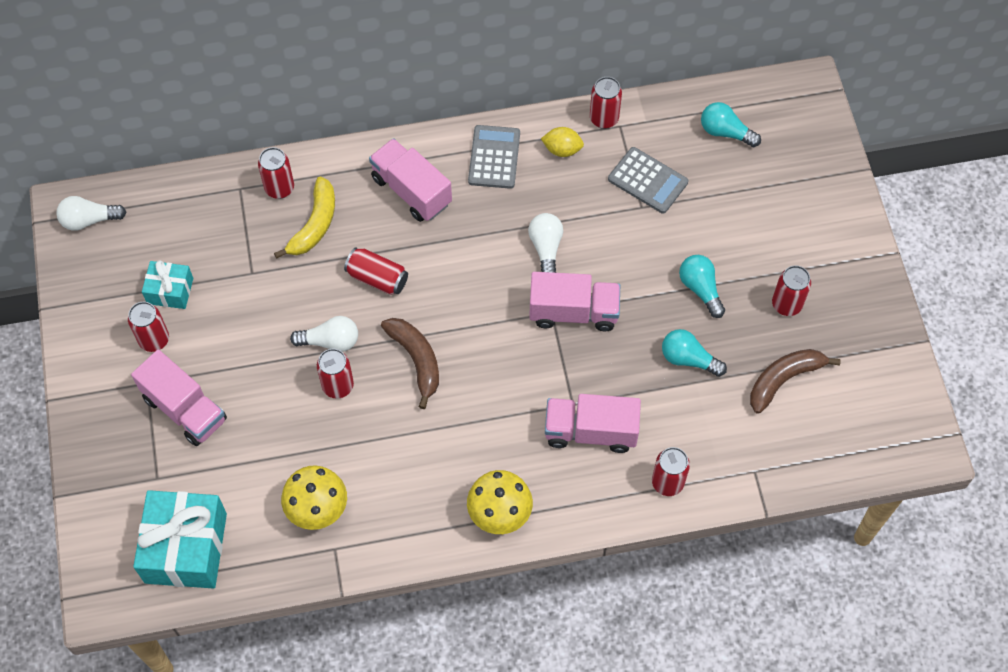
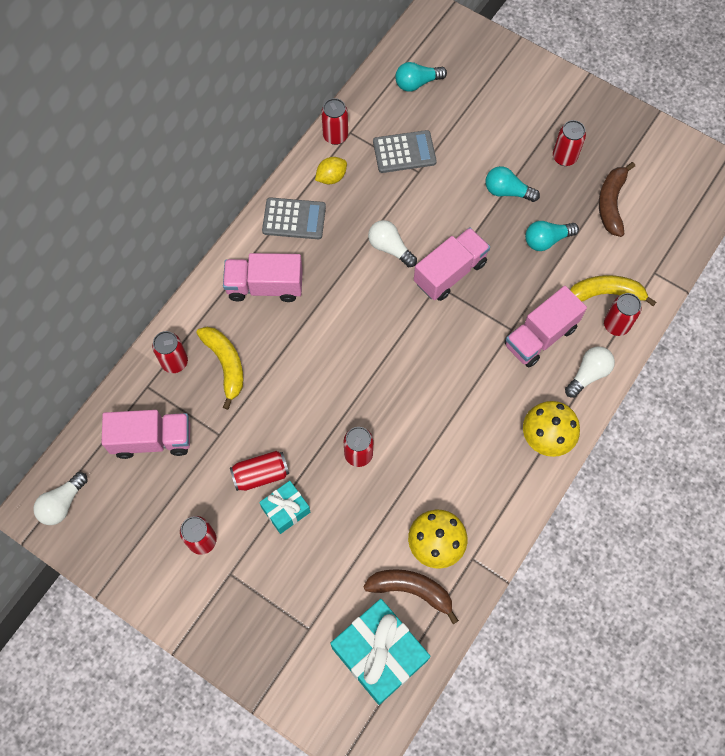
camera: 45 degrees left, 5 degrees up
(170, 291) = (176, 498): turquoise gift -> turquoise gift (286, 510)
(184, 409) = (275, 566): pink truck -> pink truck (152, 439)
(330, 341) = (321, 430): white light bulb -> white light bulb (588, 374)
(377, 278) = (306, 362): red can -> red can (261, 474)
(416, 360) = (389, 391): brown banana -> brown banana (411, 590)
(494, 157) = (294, 219): grey calculator -> grey calculator turned 135 degrees clockwise
(688, 449) = (605, 294): none -> yellow banana

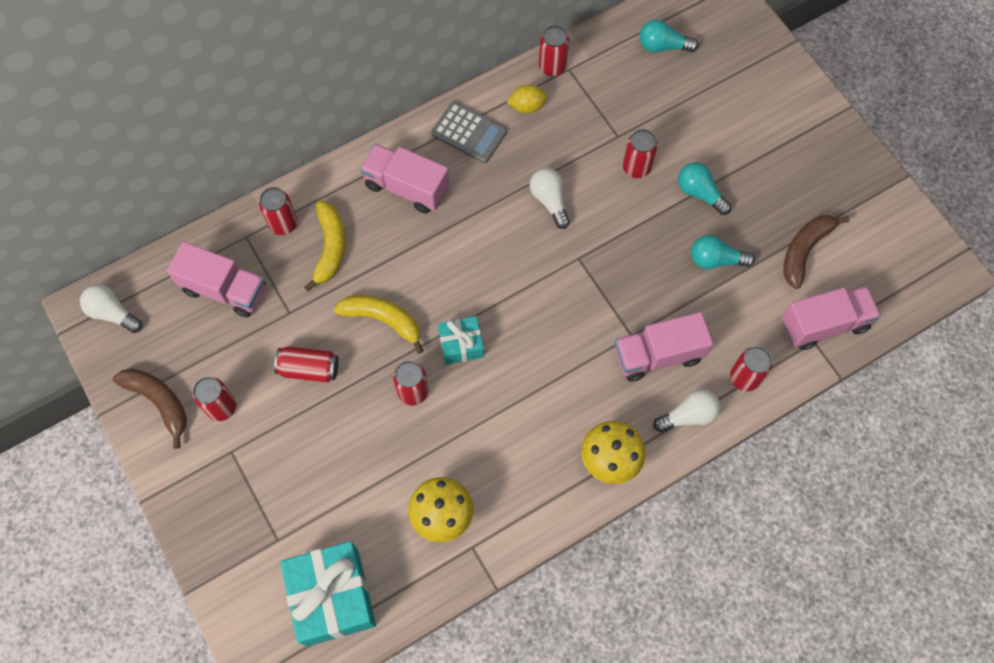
camera: 25 degrees right, 0 degrees up
(62, 503) = (113, 313): white light bulb -> white light bulb turned 60 degrees clockwise
(286, 510) = (315, 414): turquoise gift -> turquoise gift (461, 345)
(404, 152) = (613, 111): grey calculator -> none
(411, 590) = (396, 550): brown banana -> brown banana (159, 402)
(450, 272) = (598, 251): pink truck -> pink truck (824, 324)
(564, 157) = (779, 182): red can -> red can (636, 168)
(605, 294) = (749, 341): yellow banana -> yellow banana (383, 320)

